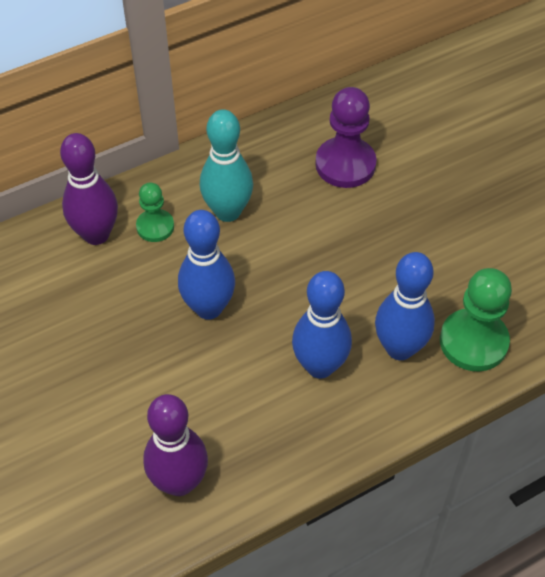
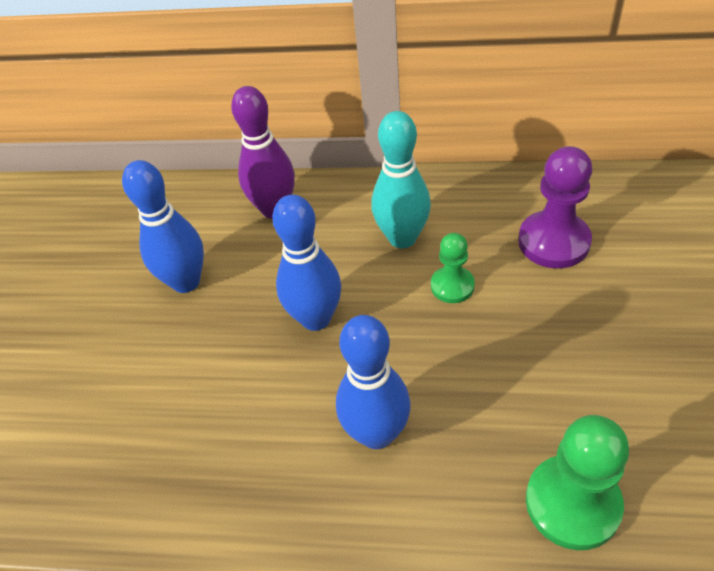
camera: 40 degrees right, 5 degrees down
(155, 227) = (328, 224): green pawn -> green pawn (452, 286)
(179, 482) = (155, 474): purple bowling pin -> none
(399, 348) = (477, 462): blue bowling pin -> blue bowling pin (186, 282)

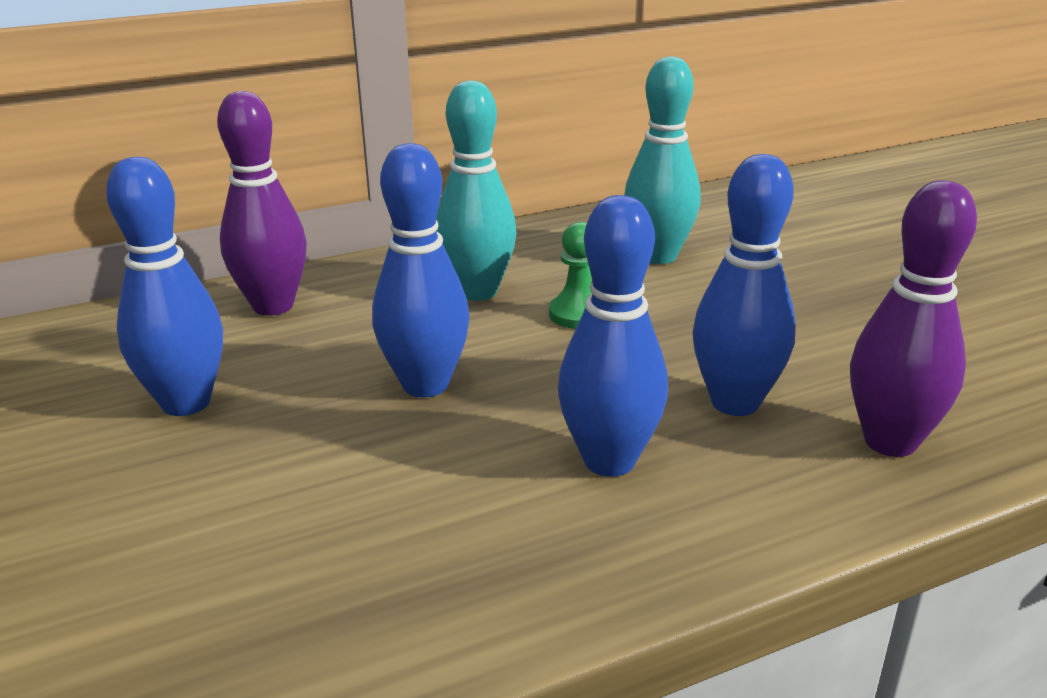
camera: 35 degrees left, 20 degrees down
(494, 417) = (735, 402): none -> blue bowling pin
(553, 242) = (658, 256): purple pawn -> turquoise bowling pin
(572, 503) = (890, 442): green pawn -> purple bowling pin

